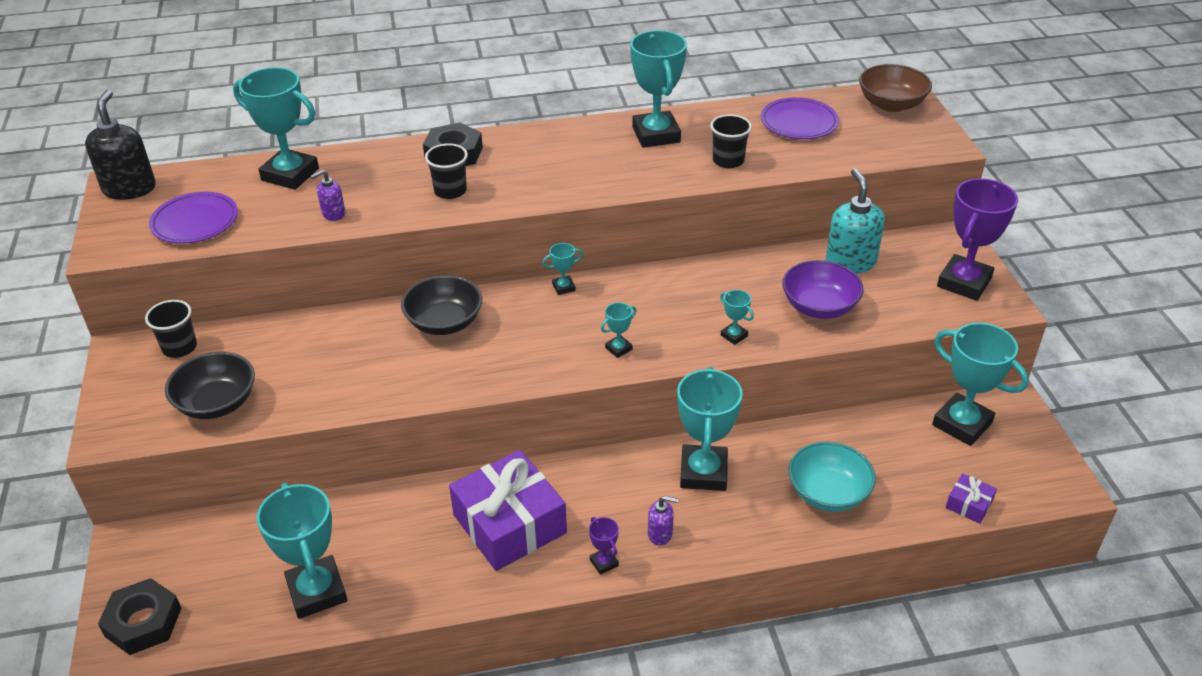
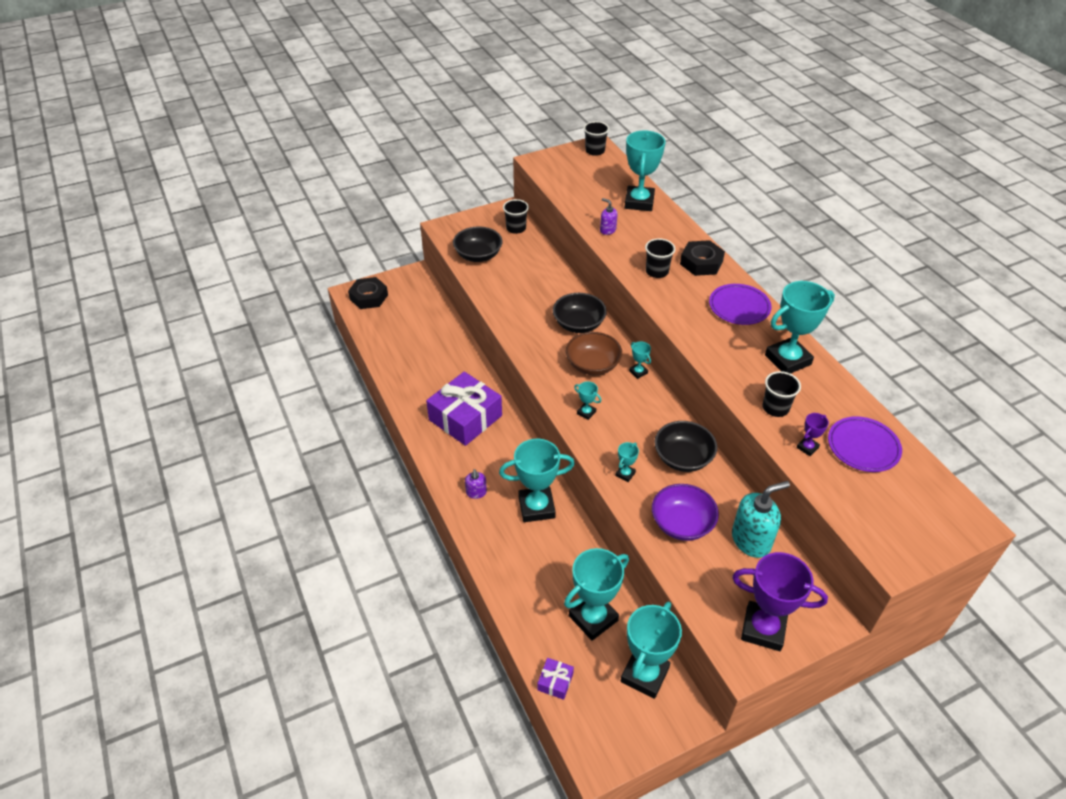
camera: 75 degrees right, 5 degrees up
(129, 188) = (595, 151): black soap dispenser -> black cup
(195, 222) = (575, 182): purple plate -> purple plate (739, 307)
(317, 591) = (399, 351): turquoise trophy -> turquoise trophy (593, 618)
(604, 563) = (446, 468): purple trophy -> purple trophy (807, 447)
(721, 283) = (683, 458): none -> black bowl
(828, 493) = (539, 584): turquoise bowl -> none
(891, 104) = (942, 513): brown bowl -> brown bowl (593, 365)

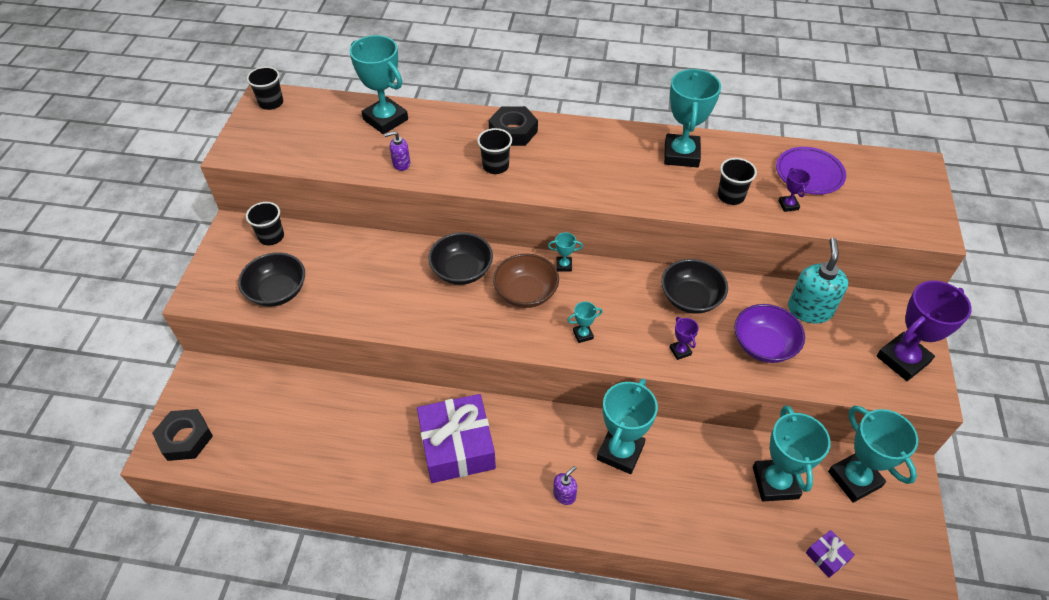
camera: 55 degrees left, 5 degrees up
(476, 492) = (564, 495): purple soap dispenser -> purple soap dispenser turned 75 degrees counterclockwise
(625, 474) = (680, 351): turquoise trophy -> purple trophy
(739, 307) = (593, 143): purple plate -> none

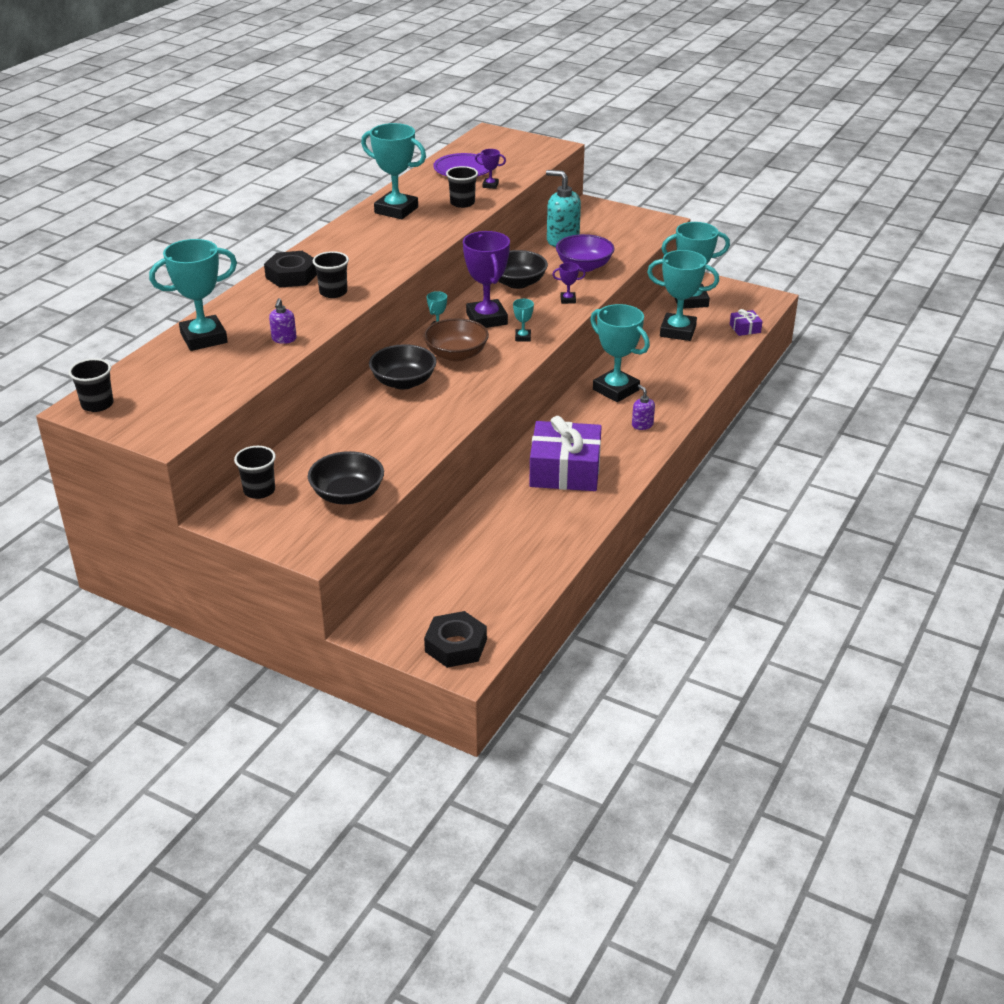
camera: 70 degrees left, 15 degrees down
(902, 359) = (629, 221): purple trophy -> purple trophy (486, 319)

